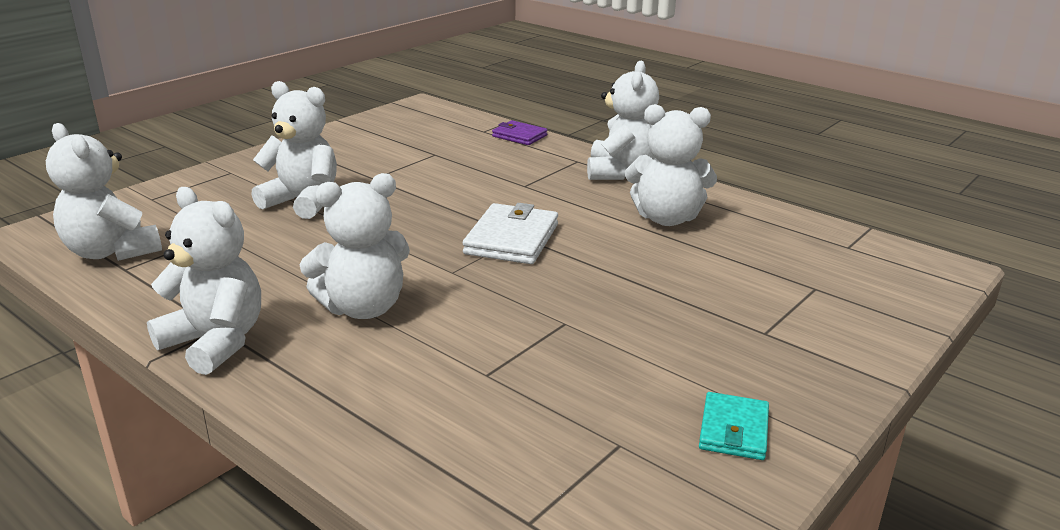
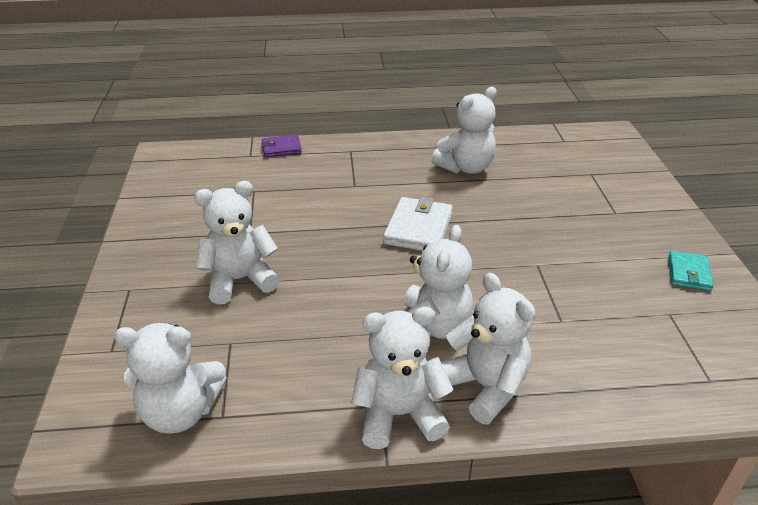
camera: 45 degrees left, 10 degrees up
(511, 239) = (418, 228): white wallet -> white wallet turned 45 degrees clockwise
(621, 172) = (388, 147): white teddy bear -> white teddy bear (485, 386)
(733, 430) = (689, 273): turquoise wallet -> turquoise wallet turned 45 degrees clockwise

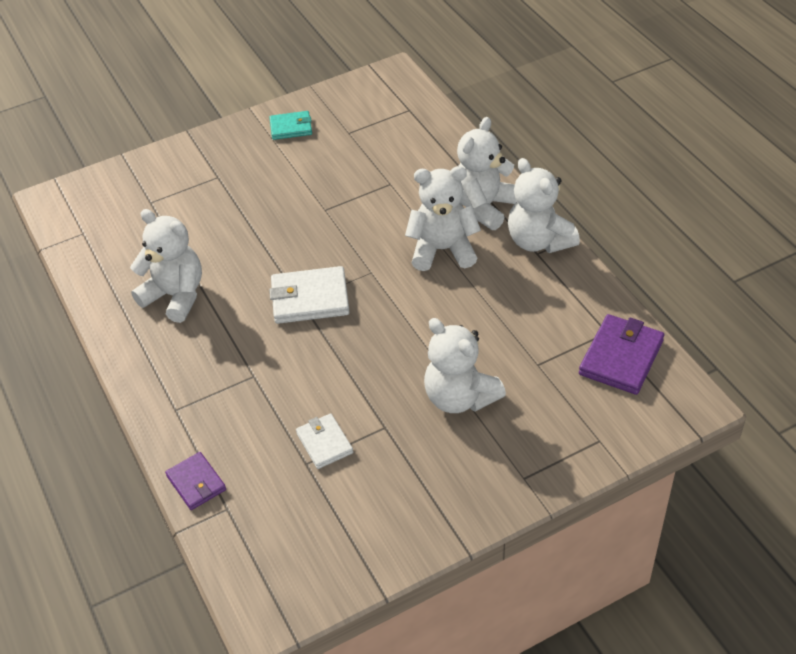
camera: 110 degrees left, 10 degrees up
(180, 412) = (621, 357): white teddy bear -> purple wallet
(263, 202) = (324, 443): none -> white wallet

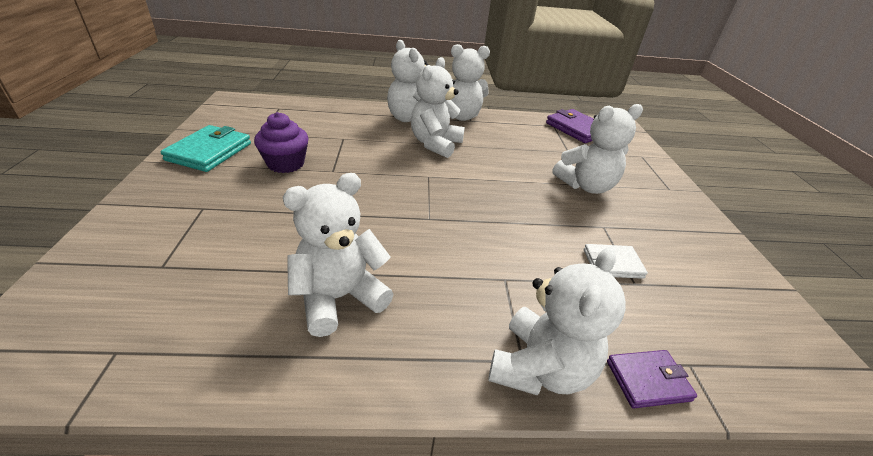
camera: 70 degrees left, 10 degrees down
(174, 420) = (539, 368): none -> white teddy bear
(291, 127) = (209, 152): turquoise wallet -> turquoise wallet, size x1.61
(310, 299) = (430, 212): white wallet -> none
(311, 177) = (285, 164): none -> purple cupcake

